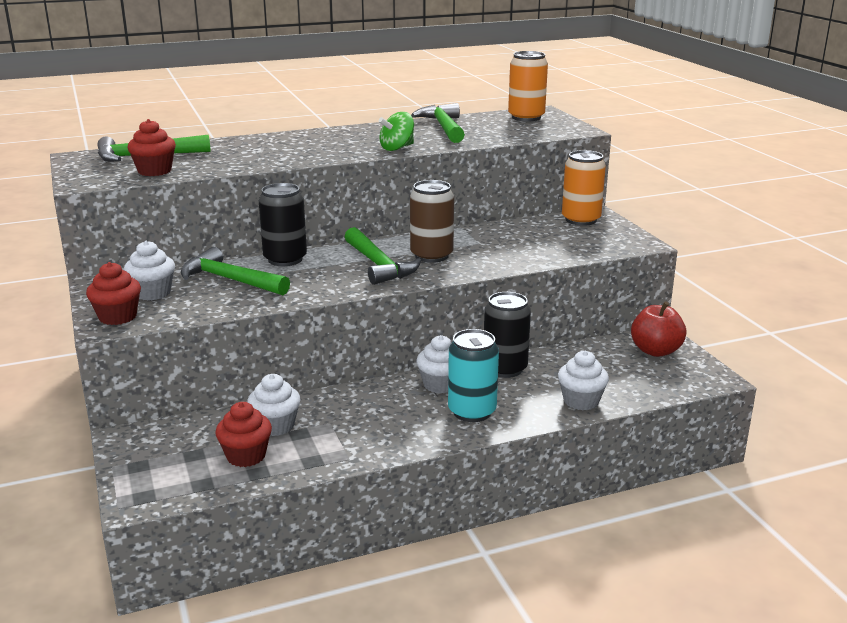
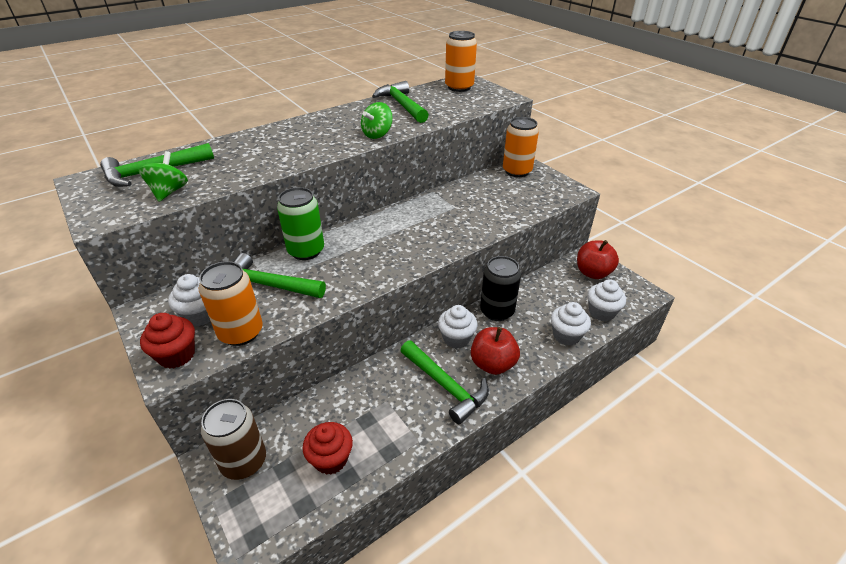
camera: 15 degrees left, 15 degrees up
(154, 171) = (169, 192): red cupcake -> green spinning top
(186, 309) = (241, 332): none -> orange can
(275, 426) = (343, 415): white cupcake -> white cupcake (601, 312)
(285, 259) = (306, 251): black can -> green can
(378, 265) = (388, 245): green hammer -> green hammer (445, 386)
(431, 256) = (425, 227): brown can -> brown can (244, 461)
(472, 412) = (492, 364): turquoise can -> red apple

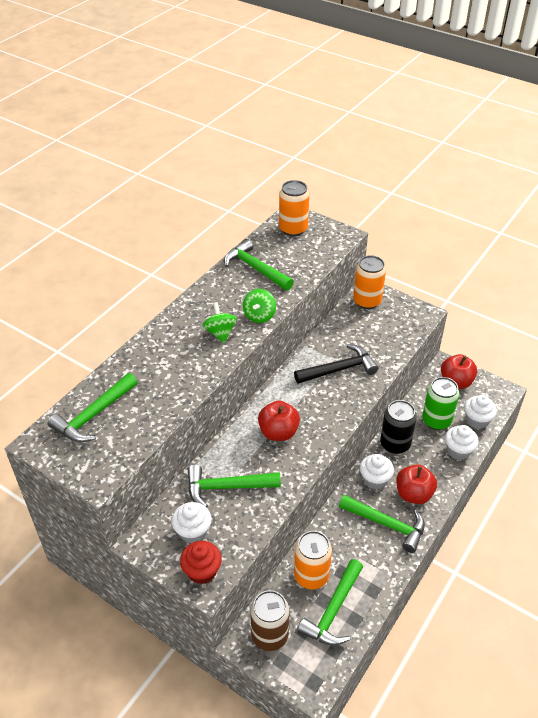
camera: 20 degrees left, 5 degrees up
(169, 192) = (130, 434): green spinning top -> green spinning top (220, 333)
(241, 332) = (237, 536): orange can -> orange can (311, 576)
(306, 251) = (235, 443): green can -> green can (436, 420)
(331, 459) = (333, 611): red cupcake -> green hammer
(355, 252) = (278, 432): none -> red apple
(454, 215) = (339, 369): none -> black hammer

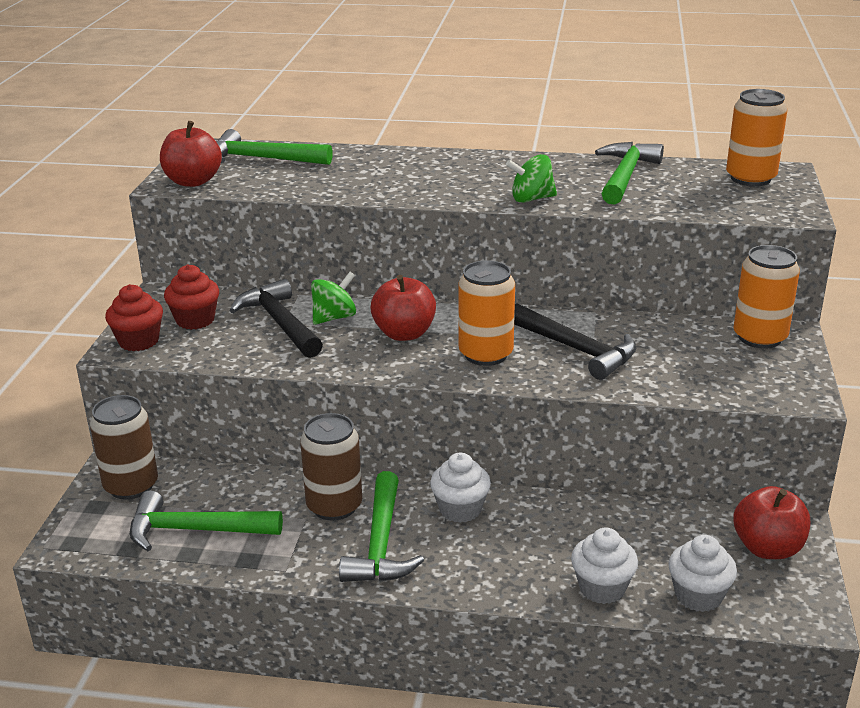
camera: 65 degrees right, 15 degrees down
(193, 532) = (195, 320): white cupcake -> red cupcake
(220, 333) = (469, 185): green spinning top -> green spinning top (334, 317)
(226, 487) = (279, 323): green hammer -> black hammer
(311, 576) = (243, 495): orange can -> orange can (485, 354)
(344, 534) = (334, 506): none -> brown can
(395, 444) = (552, 512): black can -> none
(413, 494) = (462, 557): red apple -> red apple (193, 181)
(436, 420) = (648, 545): green can -> none

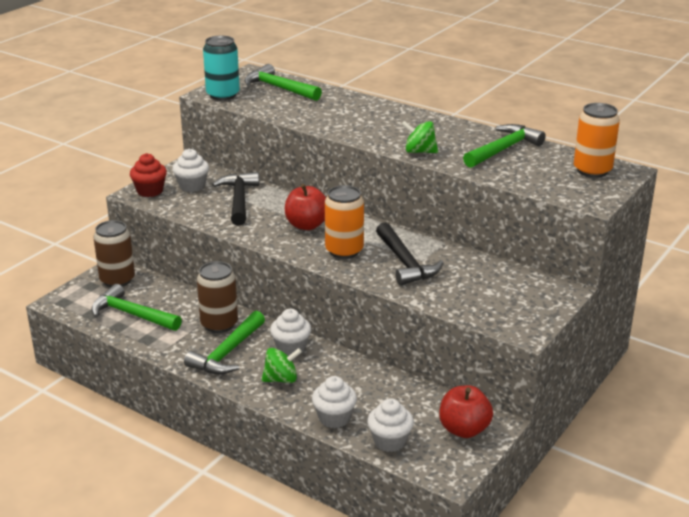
camera: 25 degrees right, 0 degrees up
(193, 181) = (223, 95): red apple -> turquoise can
(195, 320) = (192, 186): red cupcake -> white cupcake
(334, 317) = (274, 204): green spinning top -> green spinning top (281, 379)
(759, 337) = (540, 287): orange can -> none

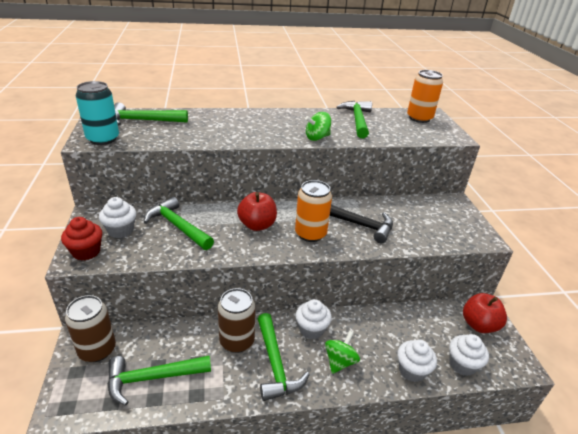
camera: 45 degrees left, 5 degrees up
(239, 200) = (177, 226): black hammer -> green hammer

